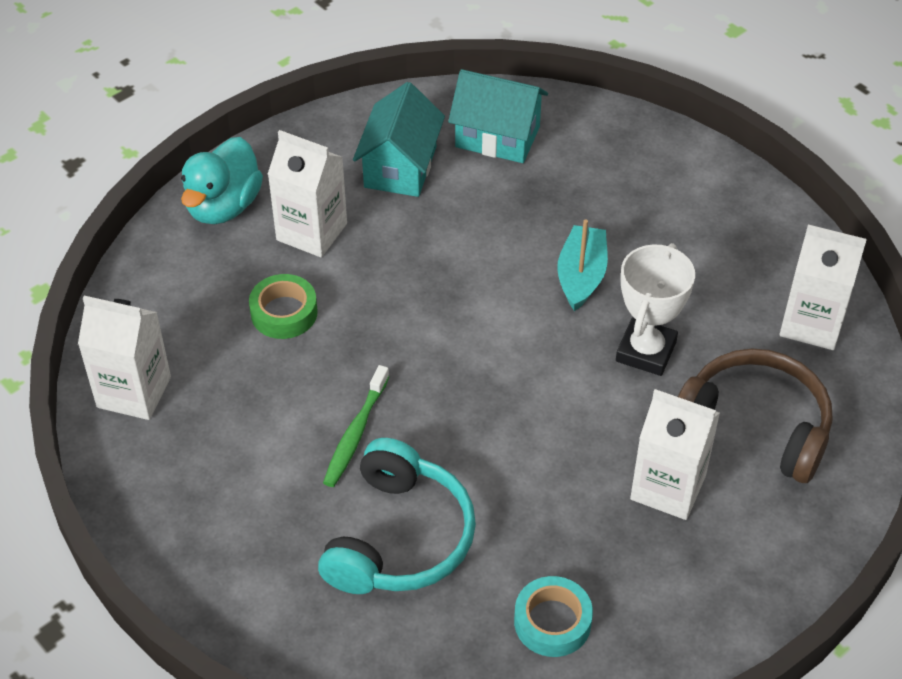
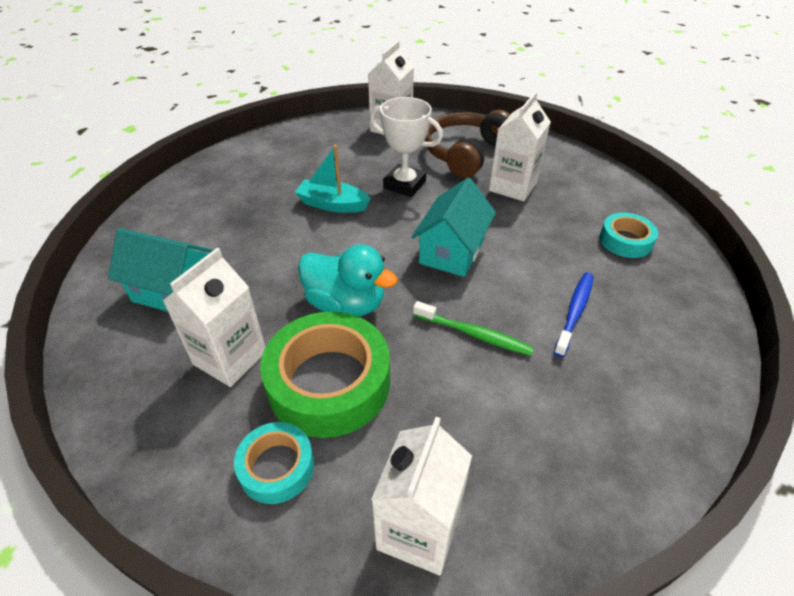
camera: 85 degrees left, 5 degrees down
(193, 289) = (277, 467): none -> turquoise tape
(223, 206) = (161, 436): turquoise duck -> turquoise duck (346, 304)
(284, 313) = (329, 382): green tape -> green tape, size x1.86
(399, 538) = (574, 312): turquoise headphones -> blue toothbrush
(497, 137) = (171, 233): turquoise house -> turquoise house (451, 251)

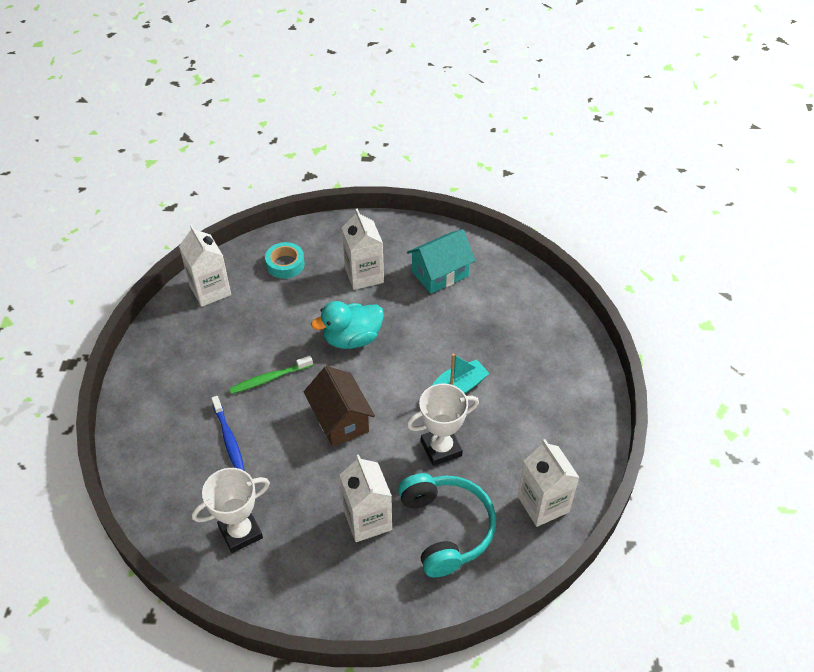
camera: 130 degrees right, 5 degrees up
(329, 382) = (307, 302): green tape -> none
(451, 251) = (340, 420): turquoise house -> brown house
(465, 153) = (446, 528): brown headphones -> turquoise headphones
(625, 241) = (240, 532): turquoise tape -> white trophy

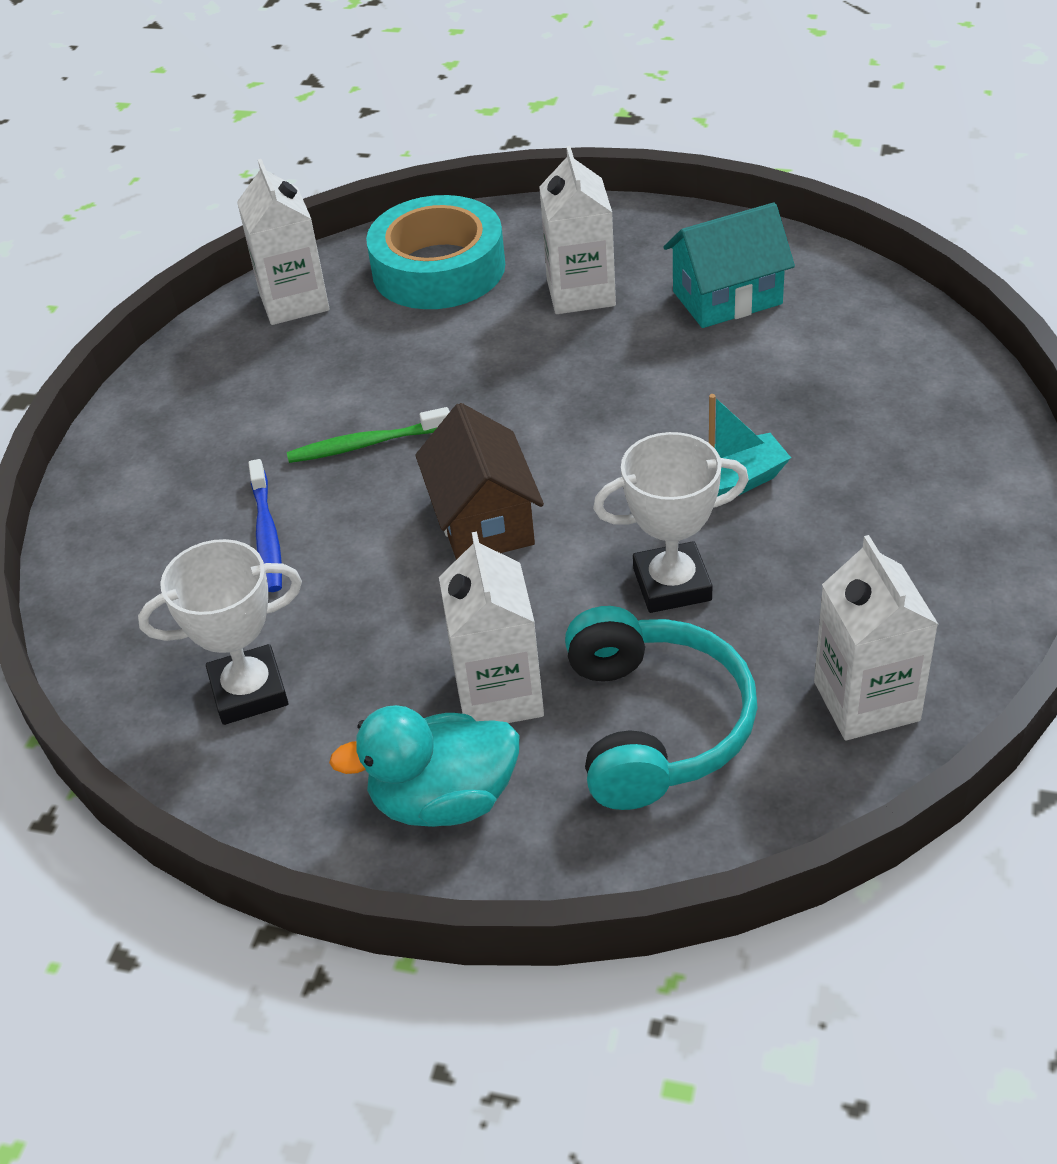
camera: 15 degrees right, 5 degrees down
(285, 264) = (438, 269): turquoise tape -> turquoise tape, size x1.86
(352, 339) = (536, 391): turquoise duck -> turquoise duck (444, 800)

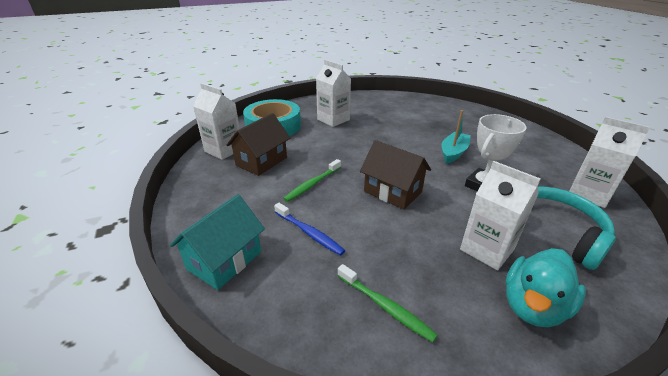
camera: 40 degrees left, 10 degrees down
(249, 691) = (385, 306): white trophy -> green toothbrush
(332, 356) = (261, 161): none -> brown house
(727, 298) = (380, 109): turquoise house -> turquoise house (224, 260)

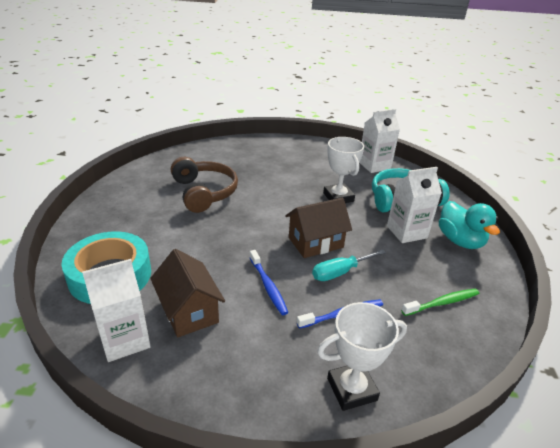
camera: 65 degrees left, 0 degrees up
(224, 260) = (351, 389): turquoise house -> white trophy
(312, 184) = (268, 286): green toothbrush -> blue toothbrush
(333, 119) = (150, 224): white carton -> none
(365, 217) = (340, 272): none -> turquoise screwdriver
(393, 124) = (204, 192): none -> brown headphones
(453, 153) = (284, 187): turquoise boat -> none

